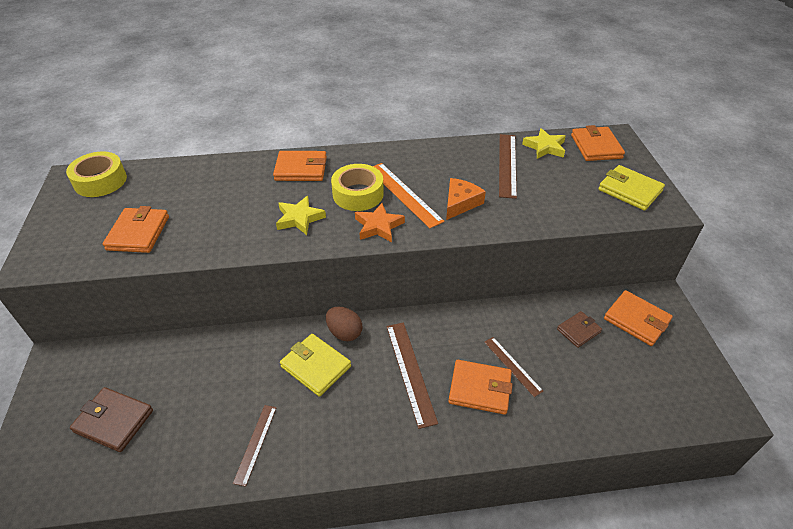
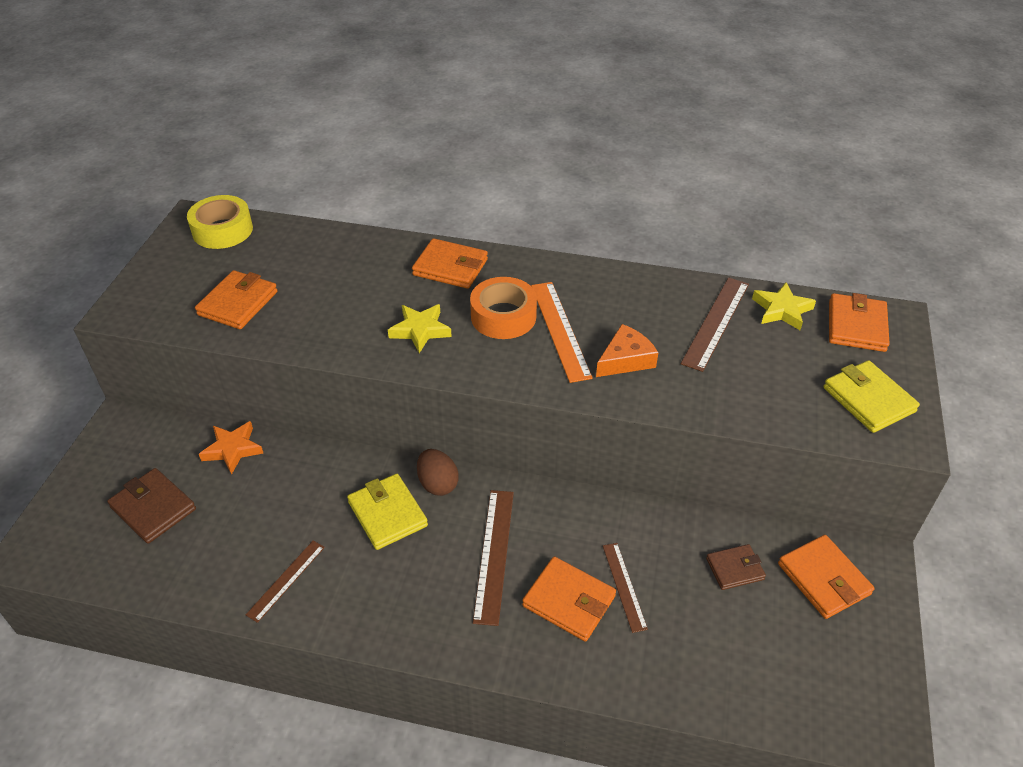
camera: 20 degrees right, 0 degrees up
(358, 194) = (503, 316): yellow tape -> orange tape
(378, 226) = (508, 364): orange star -> orange star (232, 449)

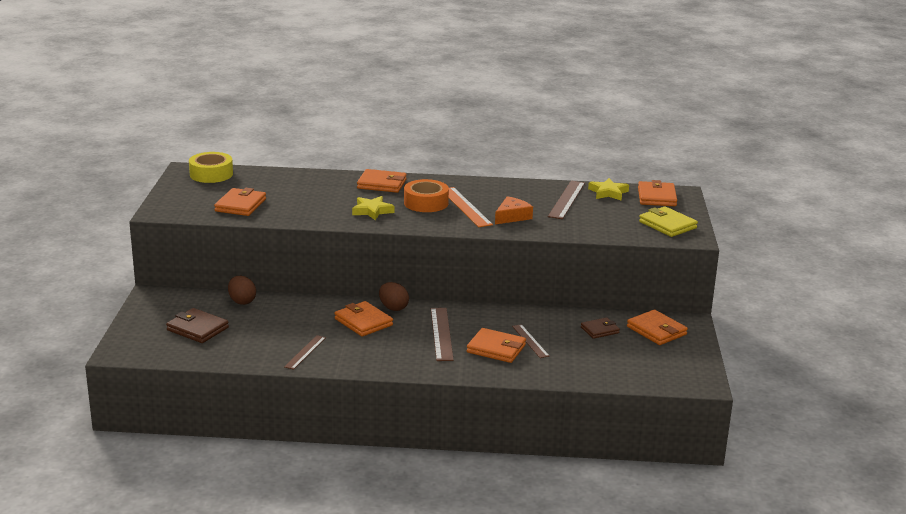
camera: 10 degrees left, 20 degrees down
(232, 449) = (242, 301): orange star -> brown egg
(387, 514) = (363, 322): yellow wallet -> orange wallet

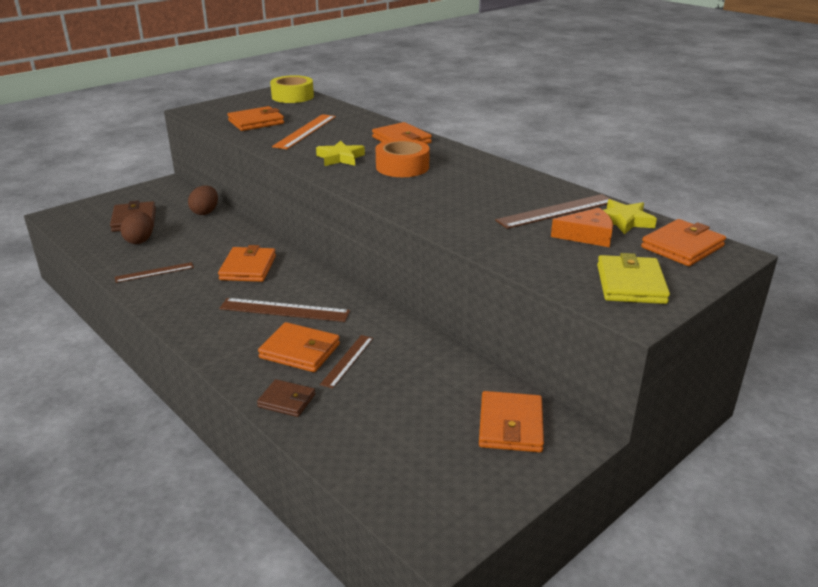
camera: 45 degrees right, 5 degrees up
(393, 308) = (296, 266): brown egg -> brown egg (140, 240)
(441, 334) = (284, 310): brown ruler -> brown ruler turned 60 degrees clockwise
(465, 207) = (431, 182): orange ruler -> orange ruler (305, 131)
(496, 349) = (300, 351): orange wallet -> orange wallet turned 45 degrees counterclockwise
(512, 216) = (457, 207): orange cheese -> orange cheese (587, 236)
(599, 330) = (443, 388): brown wallet -> brown wallet (286, 401)

